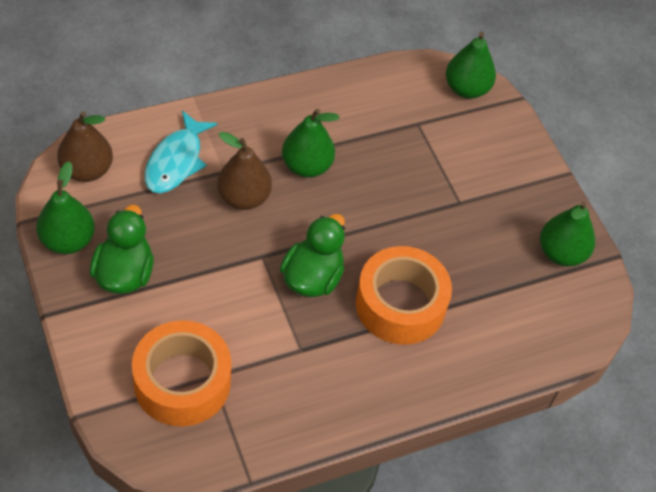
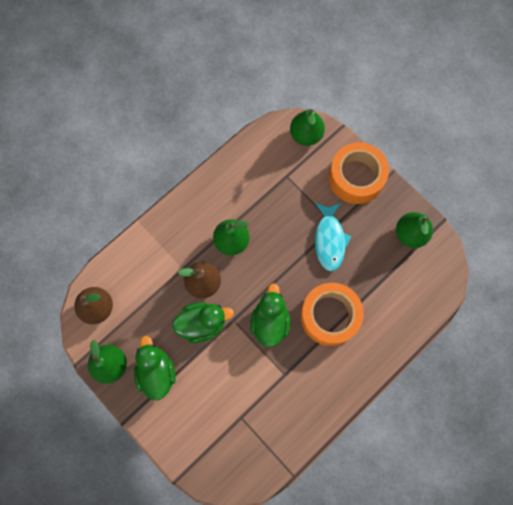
camera: 15 degrees left, 20 degrees up
(176, 161) = (150, 275): turquoise fish -> turquoise fish (329, 240)
(182, 382) = (225, 430): orange tape -> orange tape (356, 177)
(217, 243) = (202, 323): none -> green duck

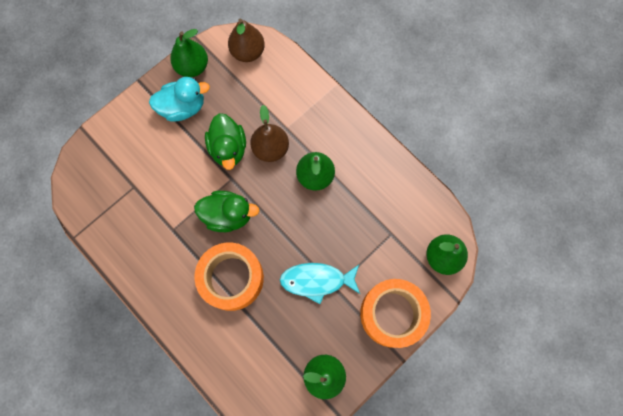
camera: 90 degrees right, 0 degrees up
(156, 372) = (183, 107): green duck -> turquoise duck

